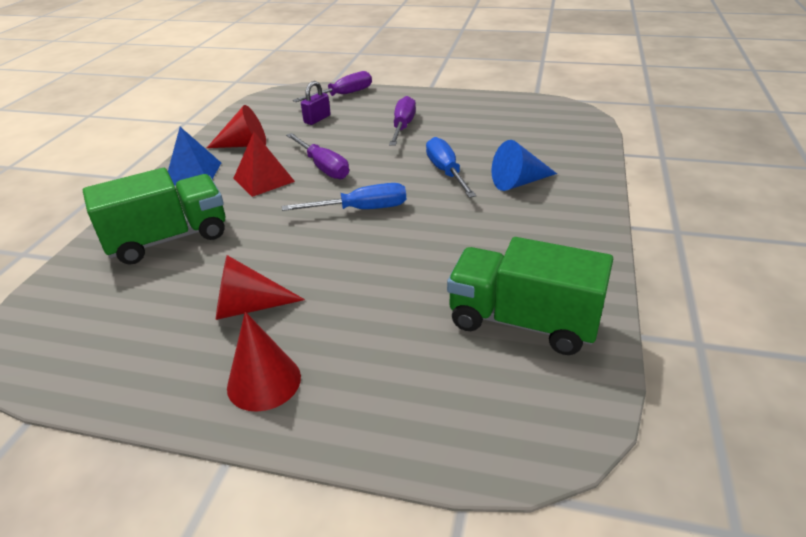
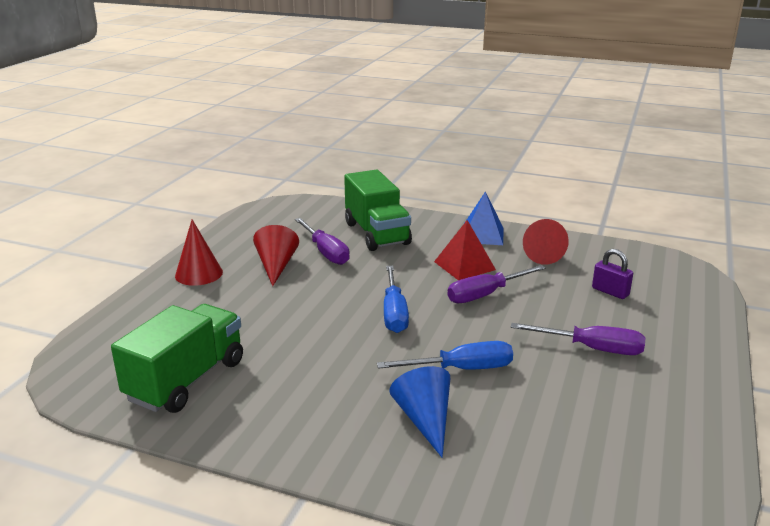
camera: 95 degrees right, 10 degrees down
(343, 95) = (693, 310): purple screwdriver -> purple screwdriver (326, 252)

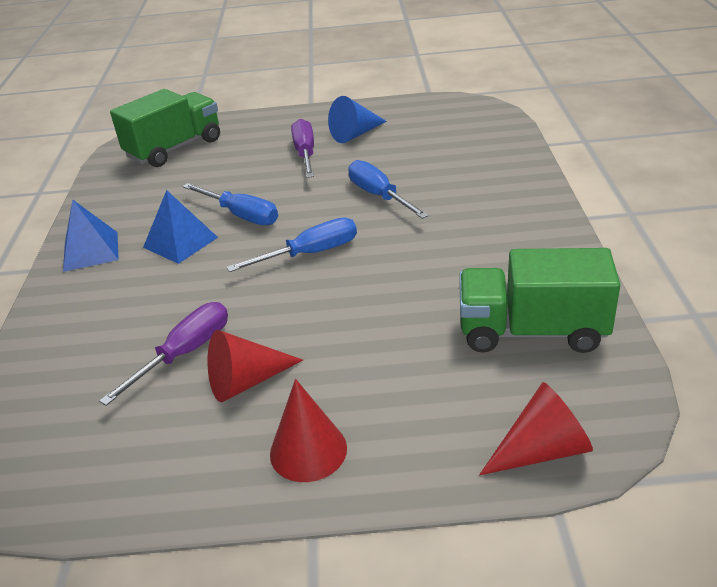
camera: 110 degrees left, 10 degrees up
(377, 234) = (108, 330): green truck -> green truck (175, 148)
(425, 420) = (459, 193): blue cone -> blue cone (355, 134)
(464, 265) = (180, 242): red pyramid -> blue pyramid
(485, 294) = (241, 215): purple screwdriver -> blue screwdriver
(541, 254) = (133, 206): red cone -> red cone (542, 450)
(610, 292) = (202, 161): purple padlock -> none

